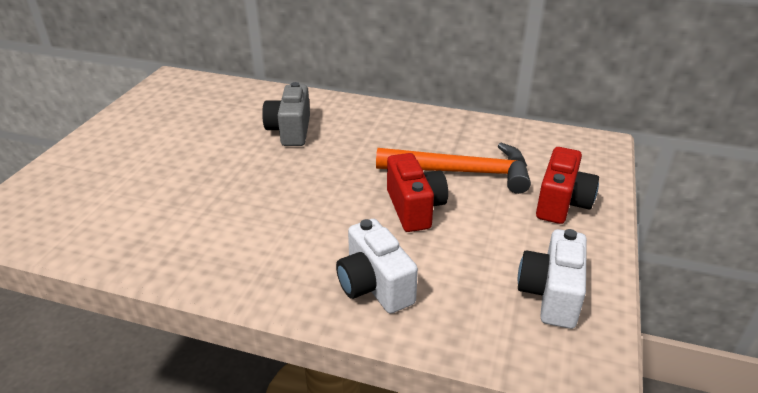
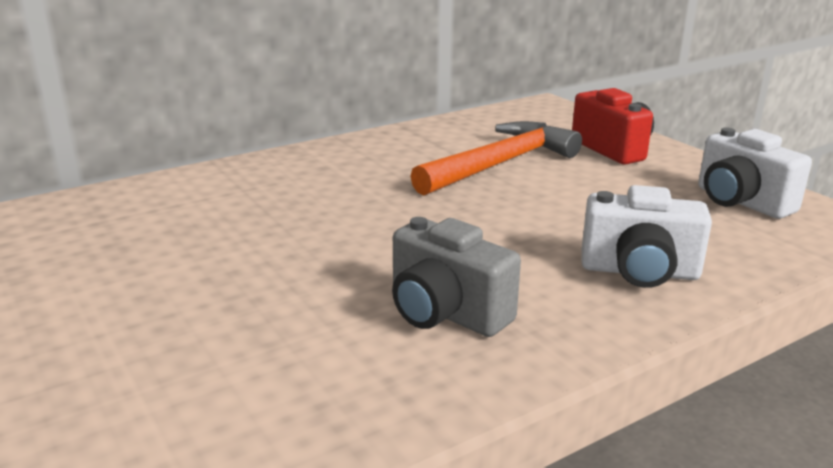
camera: 50 degrees left, 10 degrees down
(290, 131) = (250, 210): grey camera -> grey camera (445, 313)
(415, 208) = (528, 205): red camera -> none

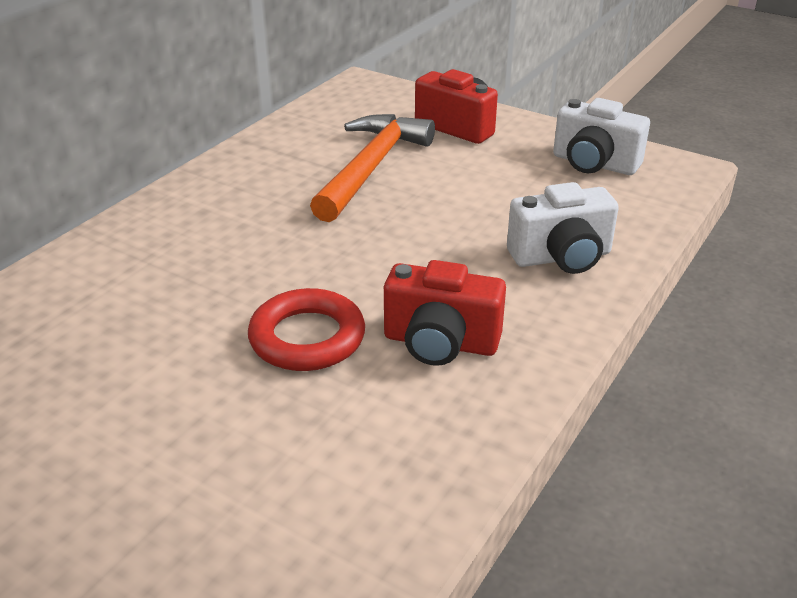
camera: 25 degrees left, 10 degrees up
(323, 277) = (307, 338): none -> red ring
(445, 313) = (440, 343): grey camera -> red camera

